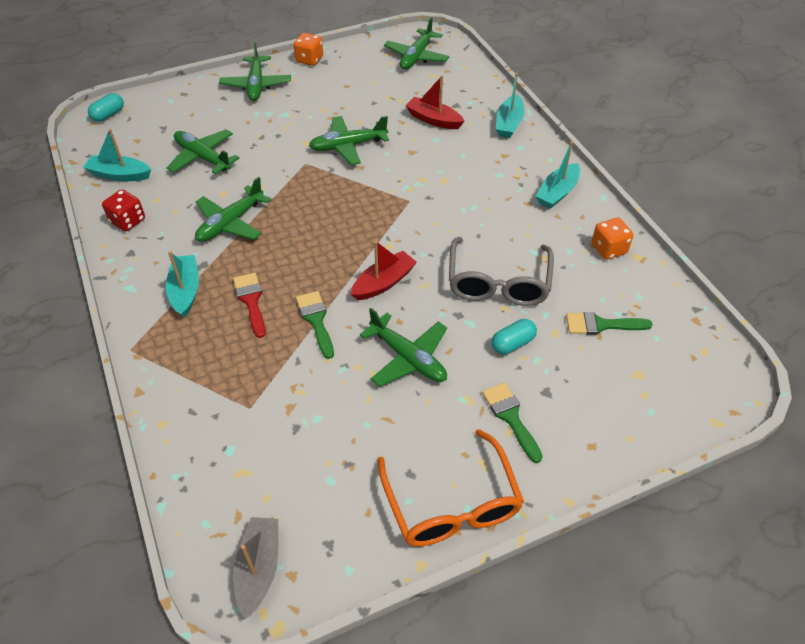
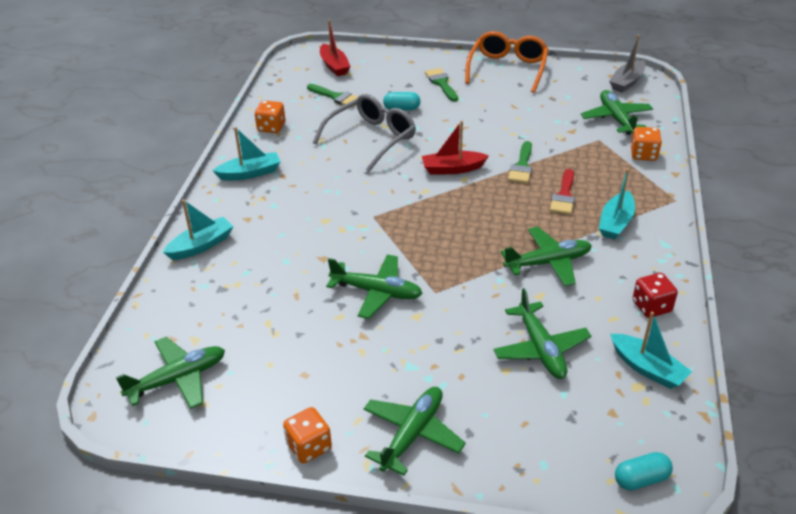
camera: 145 degrees left, 10 degrees down
(185, 406) = (643, 155): none -> orange dice
(408, 358) = (475, 125): green plane -> green plane (616, 118)
(433, 120) = (263, 282): red boat -> red boat (334, 66)
(510, 417) = (441, 83): green brush -> green brush turned 150 degrees clockwise

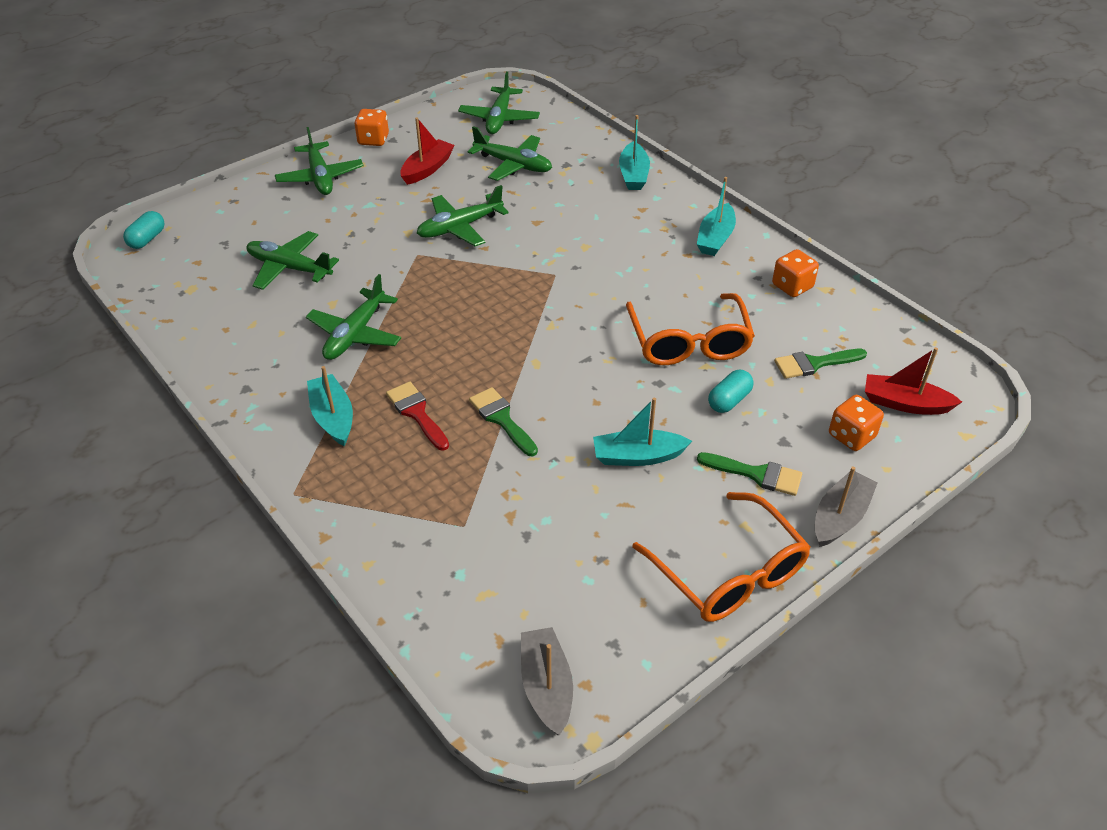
camera: 130 degrees right, 5 degrees up
(371, 139) = (689, 342): grey glasses -> orange glasses
(435, 57) = (840, 517): none -> grey boat
(452, 169) = (562, 365): red boat -> red boat (427, 169)
(616, 118) = (481, 584): green plane -> green plane (513, 165)
(643, 155) = (387, 540): orange dice -> orange dice (851, 436)
(647, 368) = (193, 304): turquoise boat -> turquoise boat (638, 456)
(651, 307) = (226, 354): red dice -> none

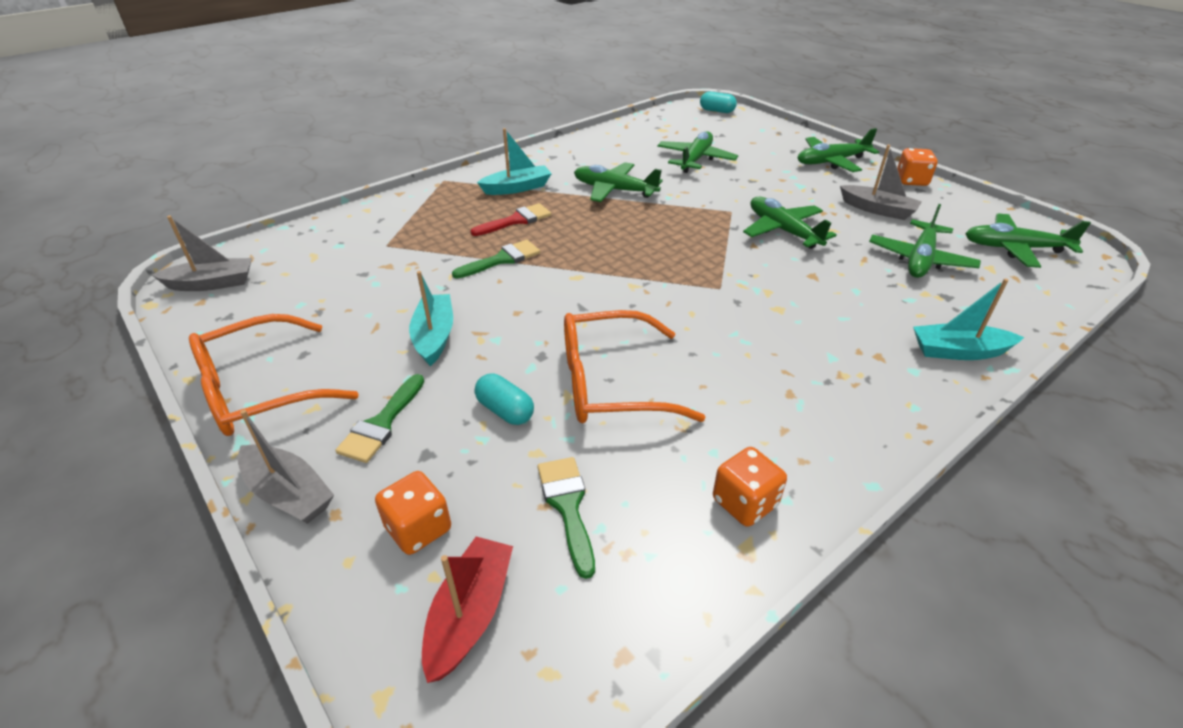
camera: 90 degrees right, 5 degrees down
(427, 169) = (877, 210): red boat -> grey boat
(715, 238) = (839, 424): turquoise boat -> none

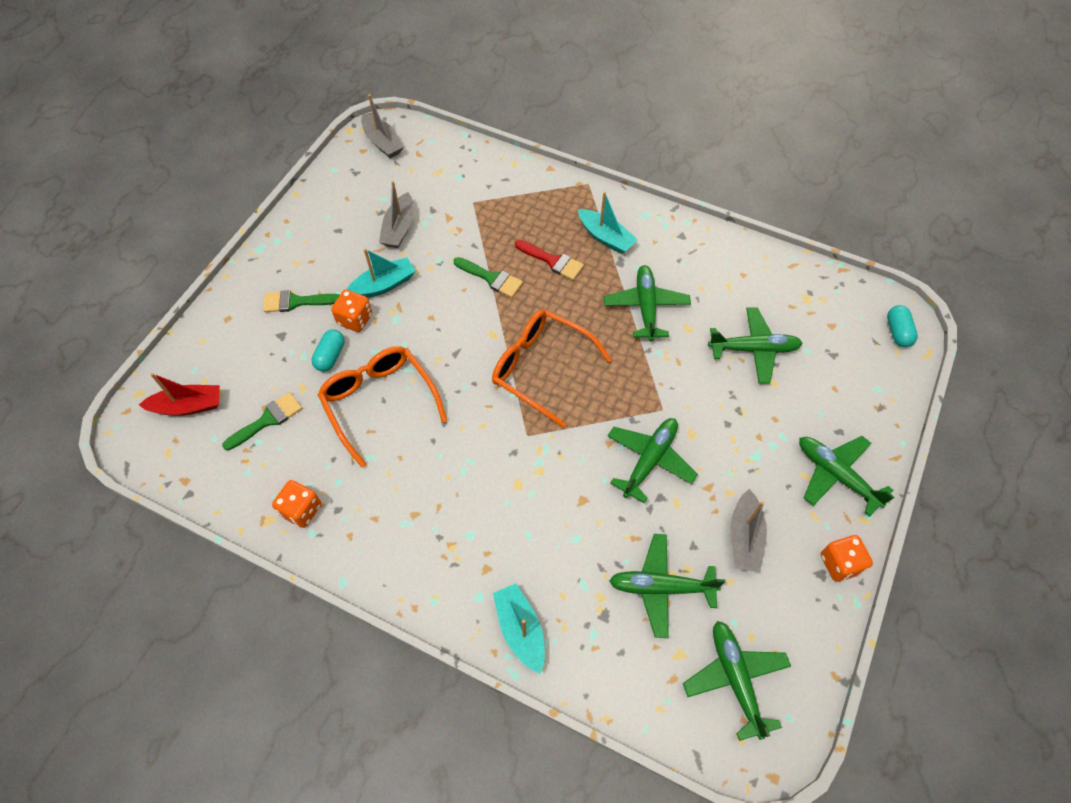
camera: 65 degrees right, 20 degrees up
(260, 390) = (300, 231): orange glasses -> orange glasses (541, 368)
(288, 493) = (233, 291): grey boat -> grey boat (399, 228)
(418, 528) = (230, 359): orange dice -> orange dice (355, 319)

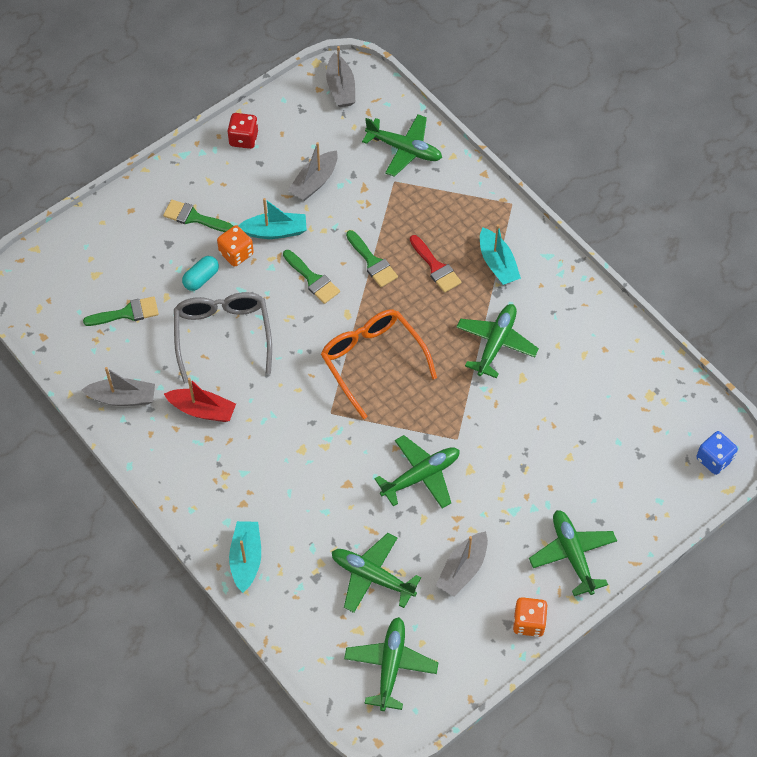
camera: 25 degrees right, 0 degrees up
(188, 406) = (69, 275): red boat -> red boat (202, 410)
(301, 510) = (122, 398): orange dice -> grey boat
(312, 215) = (243, 139): none -> red dice
(379, 402) = (223, 335): orange glasses -> grey glasses
(442, 315) = (312, 279): none -> green brush
(754, 349) = (570, 421): green plane -> green plane (404, 149)
(897, 332) = (714, 459): turquoise capsule -> blue dice

